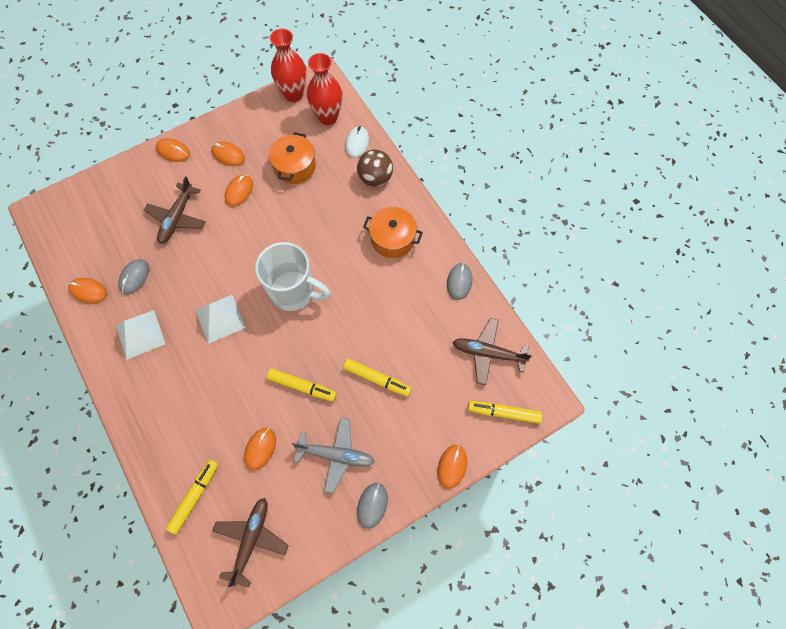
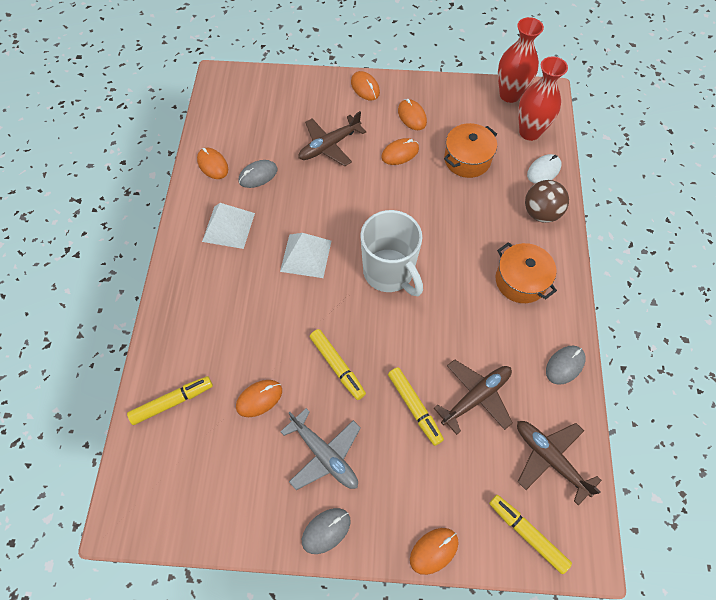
camera: 35 degrees right, 5 degrees down
(251, 540) = (192, 479): brown plane -> brown plane (476, 397)

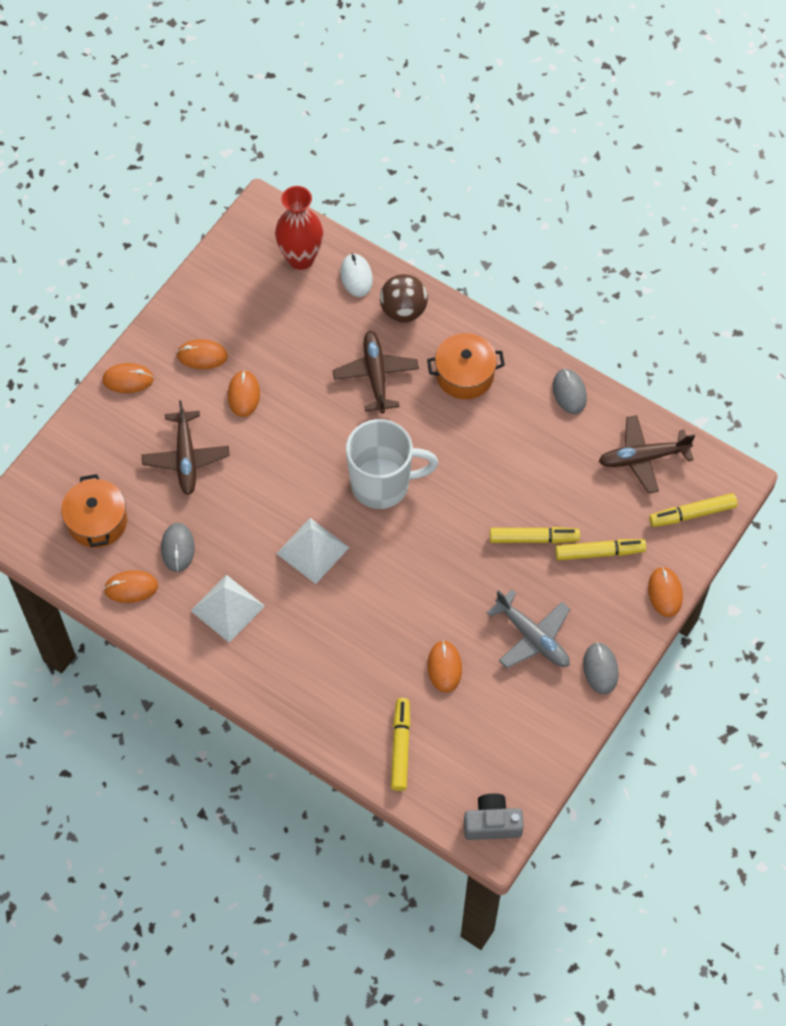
camera: 60 degrees left, 0 degrees up
(134, 513) = (492, 823): none -> grey camera
(324, 454) = (532, 637): grey plane -> grey plane turned 60 degrees clockwise
(337, 366) = (453, 582): yellow marker -> yellow marker (599, 552)
(467, 159) = (295, 337): orange pot -> orange pot (97, 521)
(476, 397) = (554, 482): brown plane -> brown plane (376, 375)
(509, 95) = (239, 246): red vase -> none

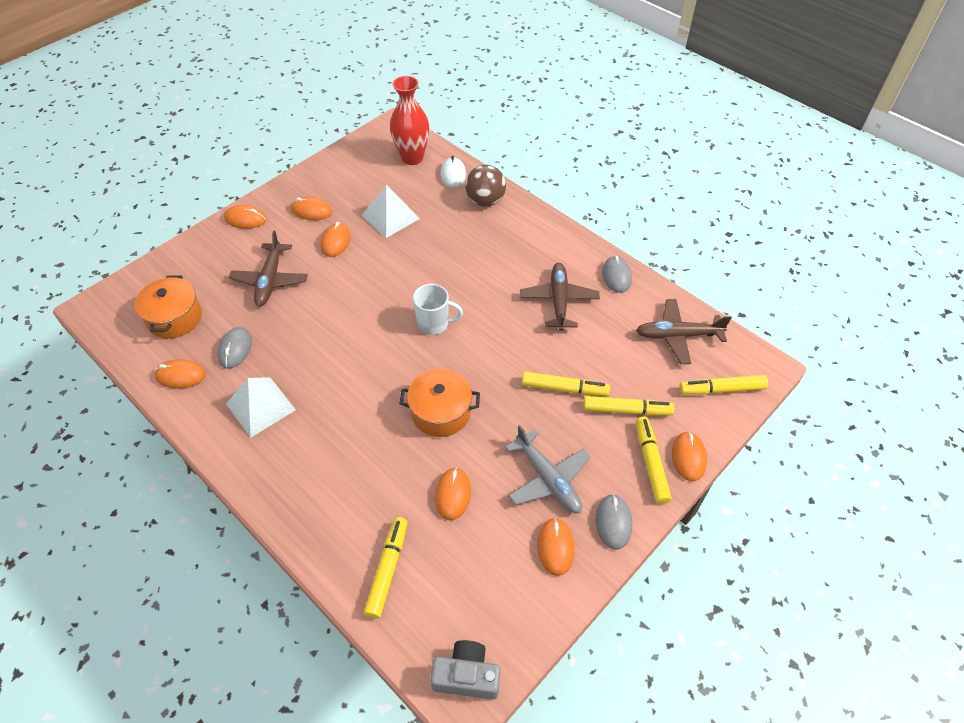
camera: 10 degrees right, 10 degrees down
(312, 550) = (355, 368): white pyramid -> white pyramid (390, 217)
(376, 375) = (450, 242): brown plane -> brown plane (559, 301)
(382, 484) = (434, 324): white mug -> white mug, size x0.58
(465, 375) = (527, 251): orange pot -> orange pot (441, 412)
(550, 701) = (555, 547): none -> orange mouse
(629, 604) = (650, 463): none -> yellow marker

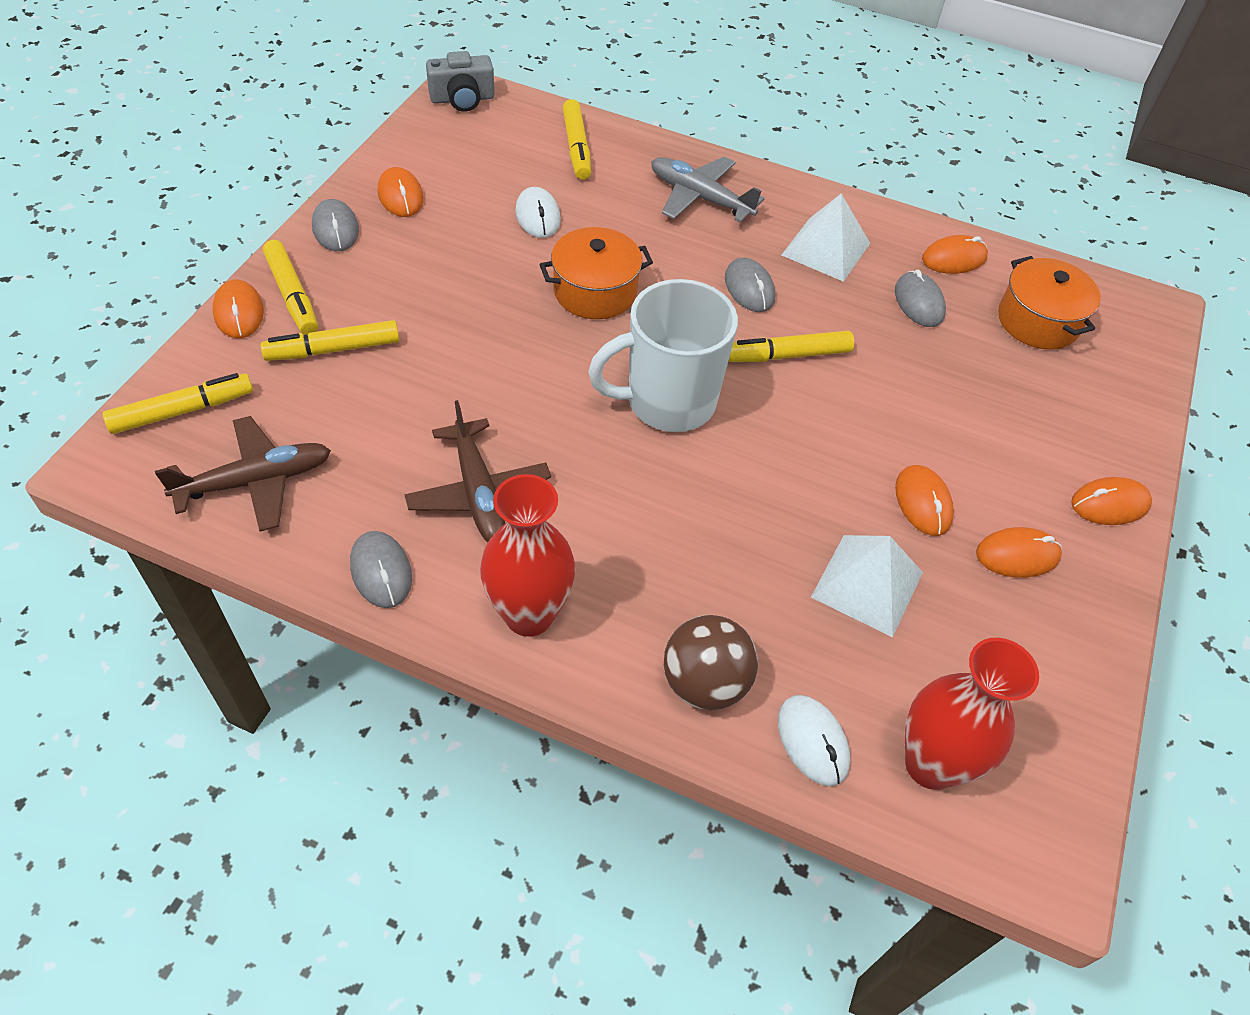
camera: 155 degrees right, 0 degrees up
(270, 280) = (964, 407): brown plane -> none
(336, 388) = (749, 288): none -> grey mouse
(434, 324) = (668, 402): white mug -> white mug, size x1.73
(453, 494) = (538, 216): orange mouse -> white mouse
(548, 479) = (427, 252): grey plane -> grey plane (700, 198)
(551, 242) = (529, 615): none -> red vase
(564, 388) = (432, 357): yellow marker -> yellow marker (788, 355)

